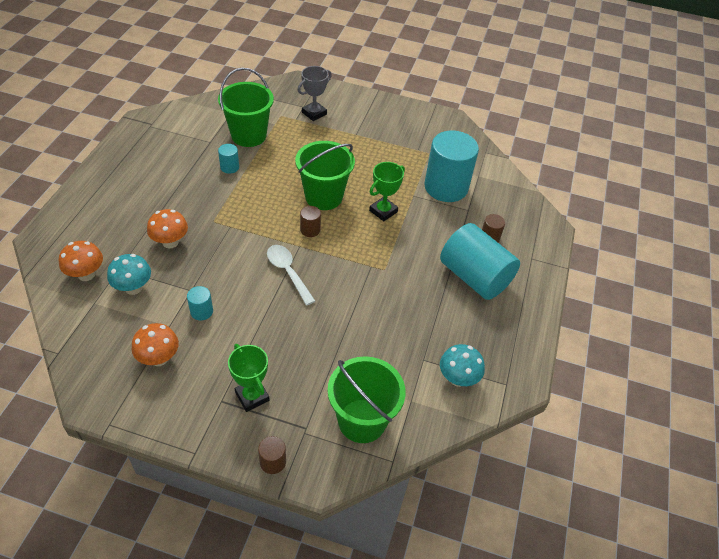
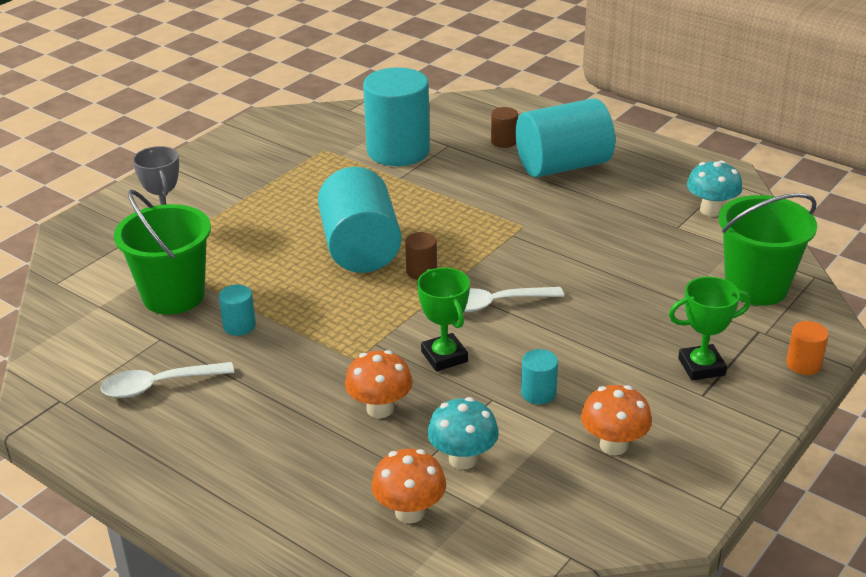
camera: 65 degrees left, 15 degrees down
(170, 153) = (158, 385): none -> white spoon
(273, 462) = (803, 364): brown cylinder -> orange cylinder
(324, 197) = (360, 248): green bucket -> turquoise cylinder
(383, 211) = (417, 206): green trophy -> green trophy (444, 356)

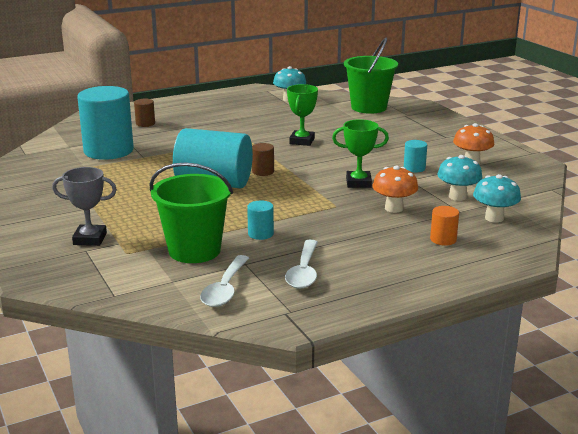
camera: 65 degrees left, 10 degrees down
(409, 512) = (494, 218): orange mushroom -> turquoise mushroom
(494, 304) = (319, 161): white spoon -> white spoon (225, 289)
(563, 166) = (196, 117): turquoise cylinder -> none
(701, 367) = (423, 132): green trophy -> green trophy (302, 141)
(803, 364) = (439, 114): orange cylinder -> orange cylinder (443, 239)

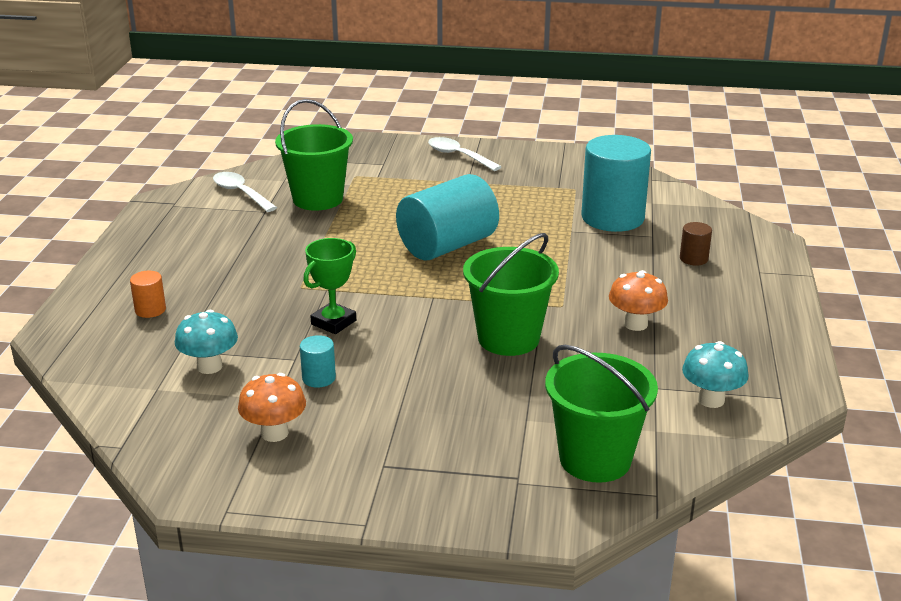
camera: 125 degrees right, 5 degrees up
(90, 239) = (401, 168): grey trophy -> none
(260, 234) = (303, 232): turquoise cylinder -> none
(263, 172) = (441, 280): brown cylinder -> none
(302, 141) = (508, 338): green trophy -> green bucket
(304, 272) = (213, 227): white spoon -> white spoon (458, 156)
(394, 208) = (246, 315): orange mushroom -> orange mushroom (635, 324)
(494, 218) = (135, 361): turquoise mushroom -> none

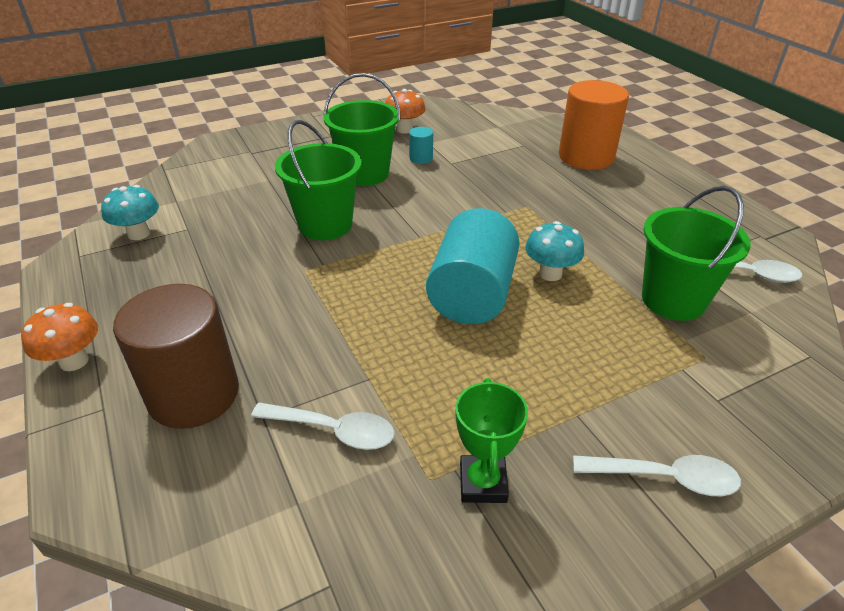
camera: 145 degrees right, 10 degrees up
(150, 310) = (586, 157): orange cylinder -> orange cylinder, size x2.36
(209, 366) = (491, 143): turquoise mushroom -> turquoise mushroom (550, 273)
(333, 322) = (463, 191): green trophy -> green trophy (483, 483)
(595, 459) = (210, 173): green bucket -> green bucket (365, 174)
(612, 218) = (333, 430): turquoise cylinder -> white spoon
(635, 324) = (226, 277): orange mushroom -> orange mushroom (74, 361)
(693, 259) = (194, 394): brown cylinder -> brown cylinder, size x2.36

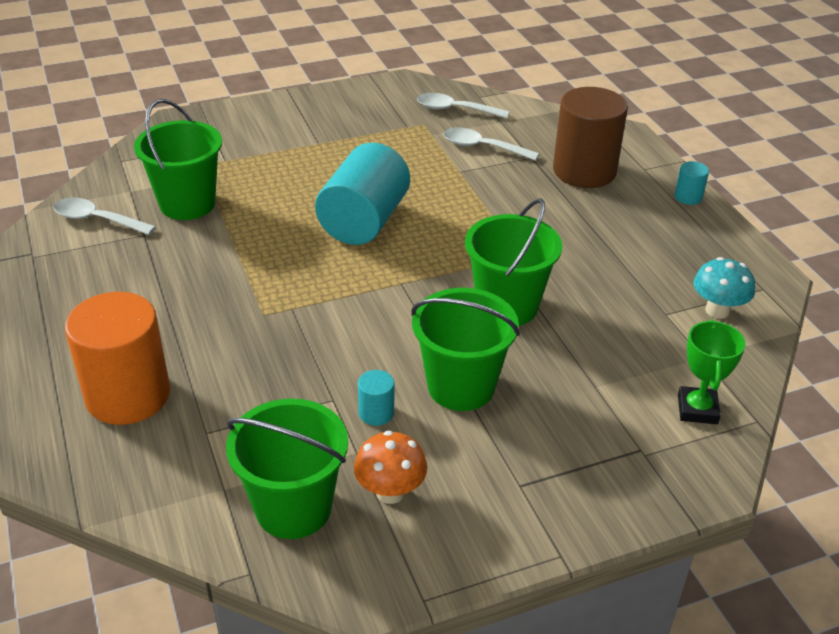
camera: 175 degrees left, 0 degrees up
(74, 361) = (688, 197): orange mushroom -> turquoise cylinder
(456, 122) = (293, 508): none -> green bucket
(483, 483) = (392, 120): green trophy -> green trophy (697, 409)
(550, 273) = (282, 234): turquoise mushroom -> none
(665, 478) = (284, 115): white spoon -> white spoon (455, 109)

